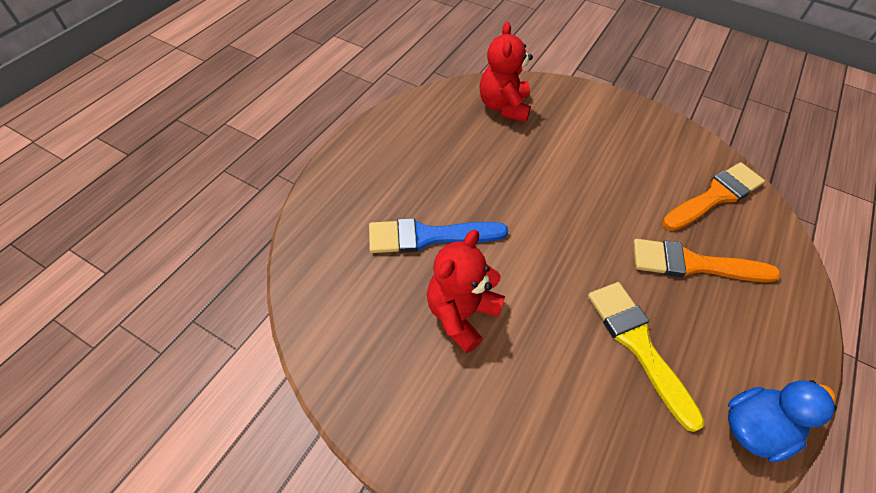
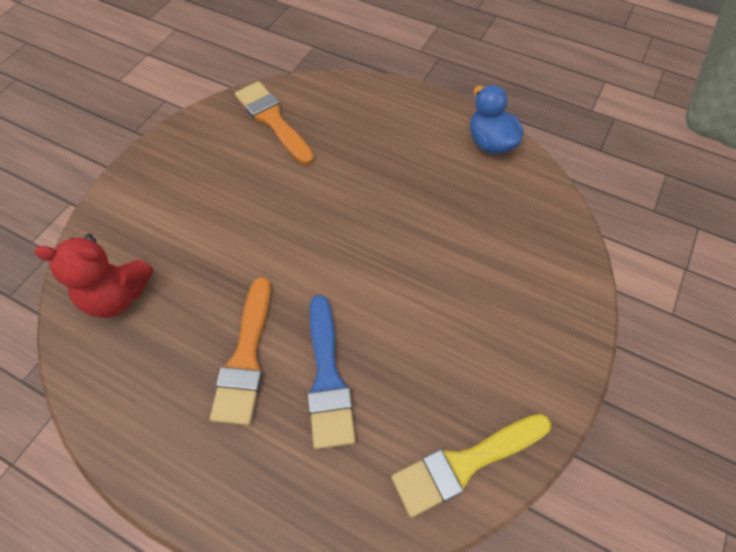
camera: 90 degrees left, 5 degrees up
(461, 314) = (422, 342): red teddy bear -> none
(638, 344) = (434, 202): yellow brush -> yellow brush (465, 464)
(693, 264) = (350, 150): orange brush -> orange brush (246, 358)

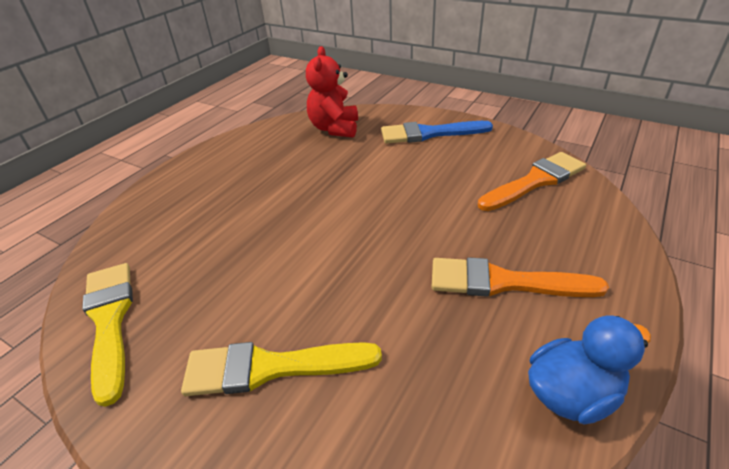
camera: 95 degrees right, 20 degrees down
(246, 358) = (267, 186): orange brush -> orange brush (503, 282)
(327, 378) = (233, 229): blue brush -> blue brush (429, 133)
(496, 307) = (271, 367): none -> yellow brush

